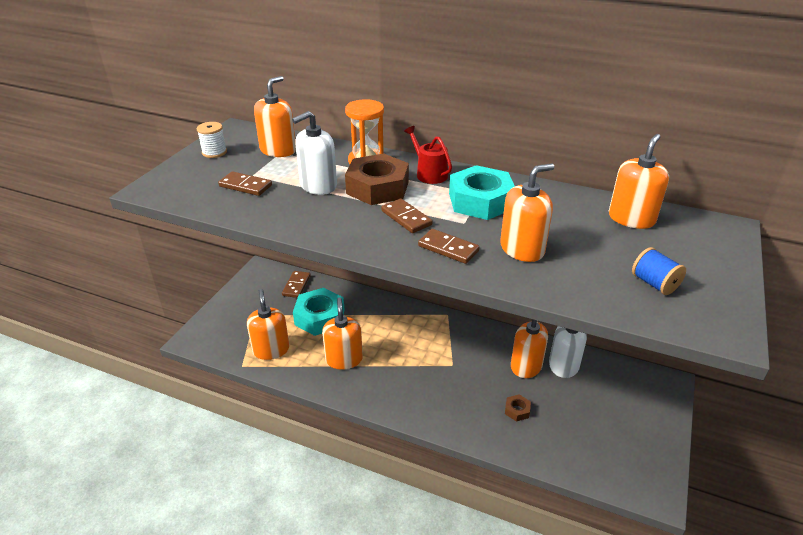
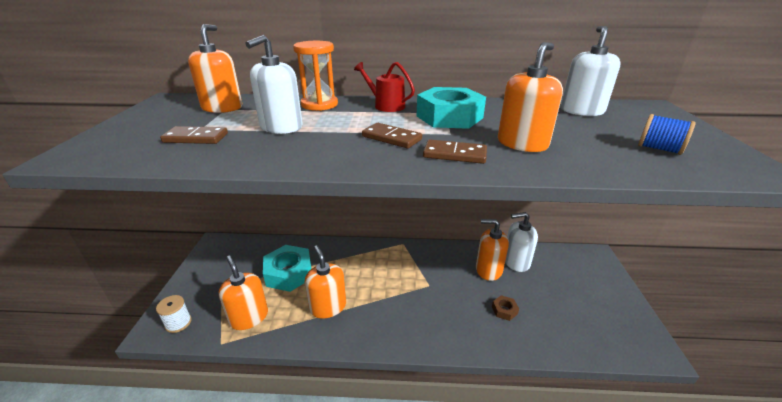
camera: 20 degrees left, 5 degrees down
(214, 152) = (147, 117): white spool -> white spool (178, 323)
(296, 285) = (256, 250): brown domino -> none
(377, 187) = (344, 120): brown nut -> none
(631, 218) = (582, 111): orange soap dispenser -> white soap dispenser

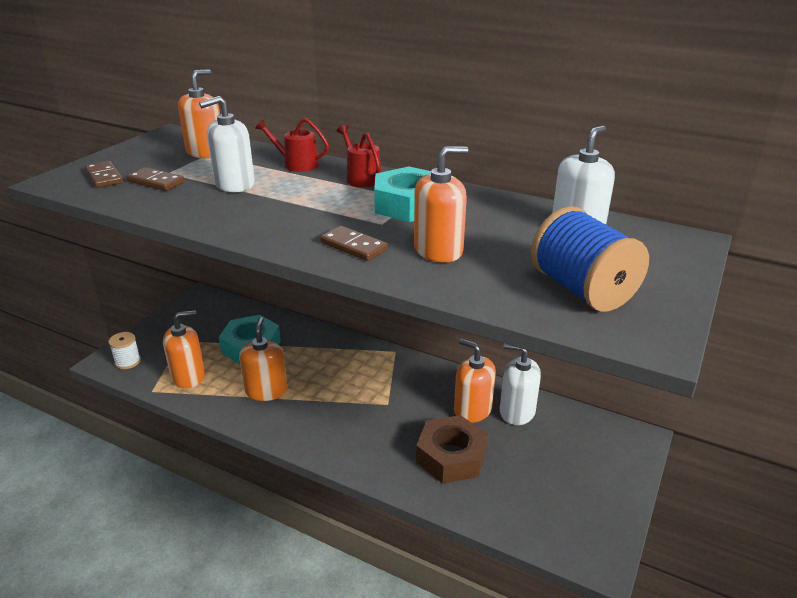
camera: 25 degrees right, 0 degrees up
(249, 317) = (188, 376): orange soap dispenser -> orange soap dispenser turned 75 degrees clockwise
(319, 104) = (297, 164): orange hourglass -> red watering can
(391, 138) = (318, 217): brown domino -> brown domino (104, 177)
(504, 310) = (451, 456): brown nut -> brown nut, size x2.25
(659, 149) = (582, 290): blue spool -> blue spool, size x1.89

